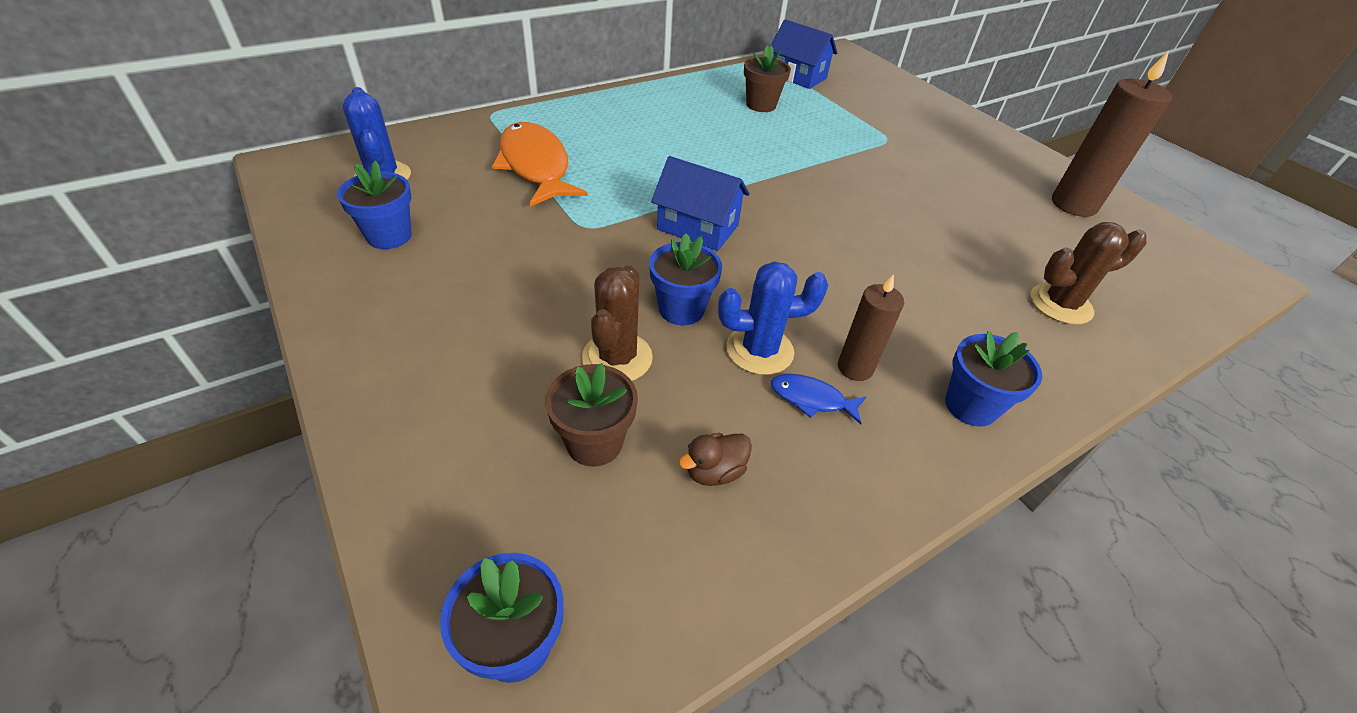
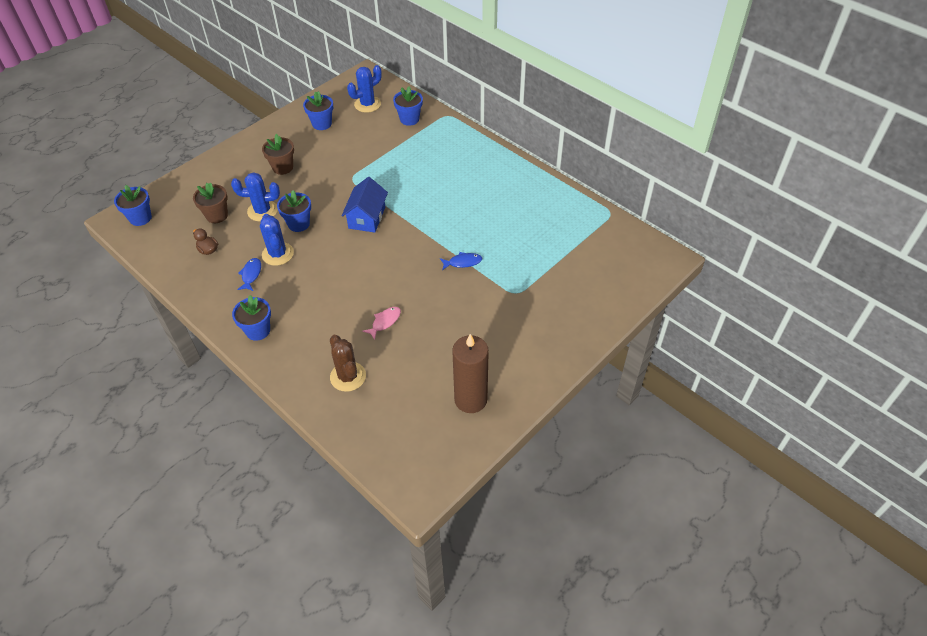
camera: 80 degrees right, 5 degrees up
(469, 145) = (409, 119): none -> blue flower pot
(536, 166) = (400, 147): orange fish -> none
(617, 358) = (262, 211): brown cactus -> blue cactus
(761, 105) = (529, 222): brown flower pot -> brown flower pot (283, 167)
(797, 76) = (593, 235): blue house -> none
(825, 163) = (463, 262): none -> blue fish
(855, 368) = (274, 288): brown candle -> none
(941, 249) = (385, 322): none -> pink fish

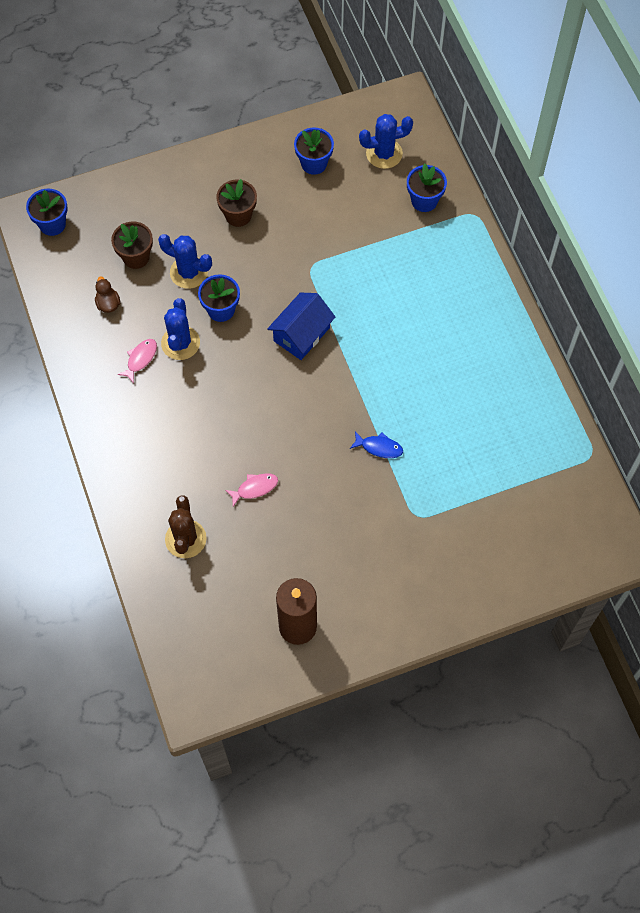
camera: 25 degrees right, 15 degrees up
(251, 274) = (140, 359): blue fish -> pink fish
(258, 330) = (118, 438): blue flower pot -> none

